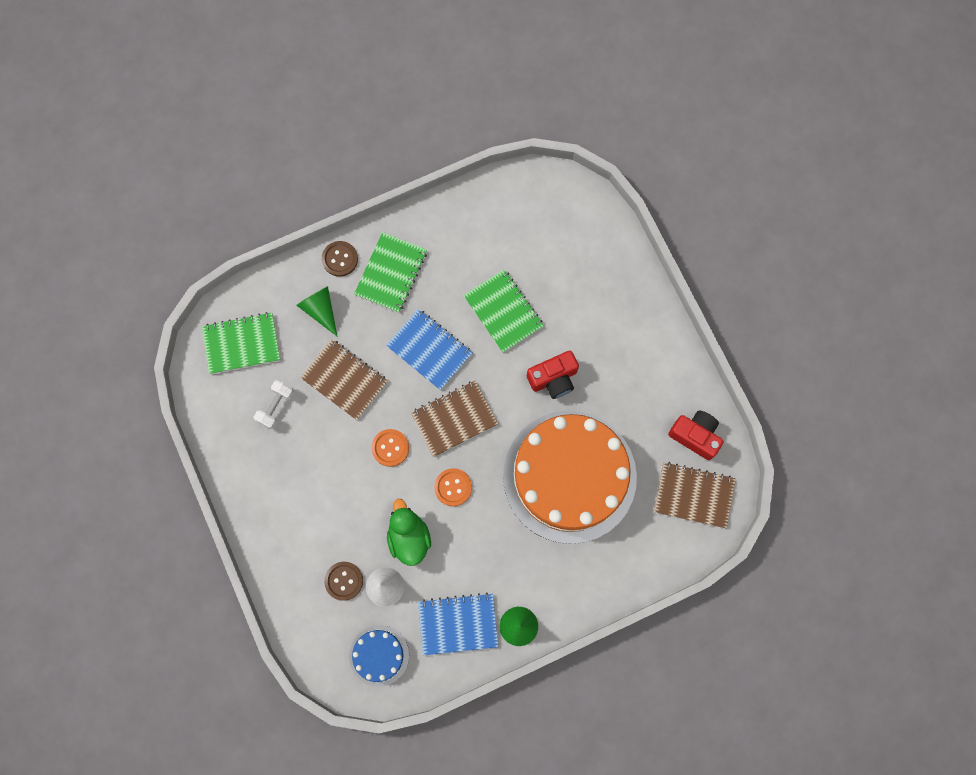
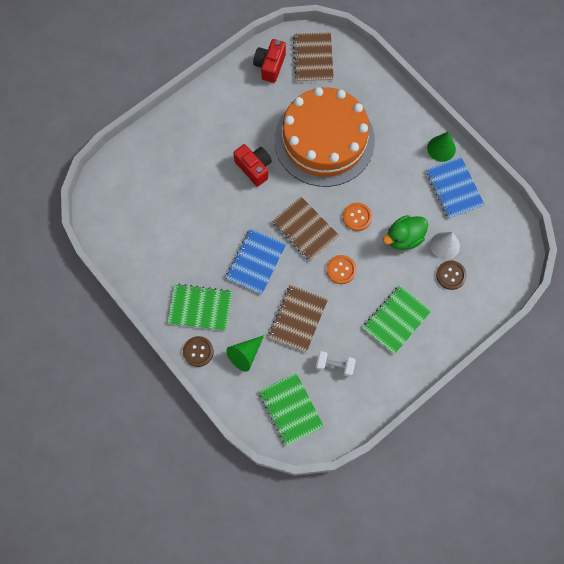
camera: 105 degrees left, 5 degrees down
(379, 655) = (494, 236): blue cake -> none
(503, 312) = (210, 216): green notebook -> green notebook (396, 320)

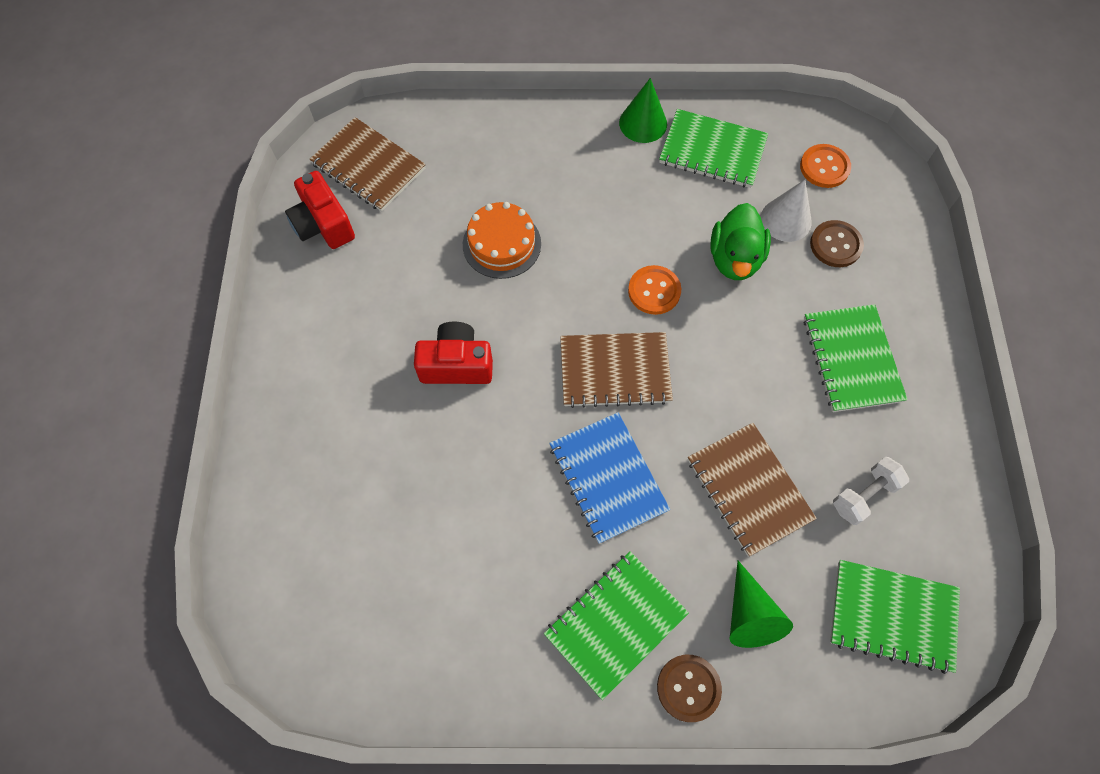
camera: 50 degrees left, 5 degrees down
(324, 140) = (502, 244): orange cake -> orange cake, size x0.43
(341, 270) = (717, 371): orange button -> orange button (824, 167)
(454, 188) = (712, 151): blue notebook -> green notebook

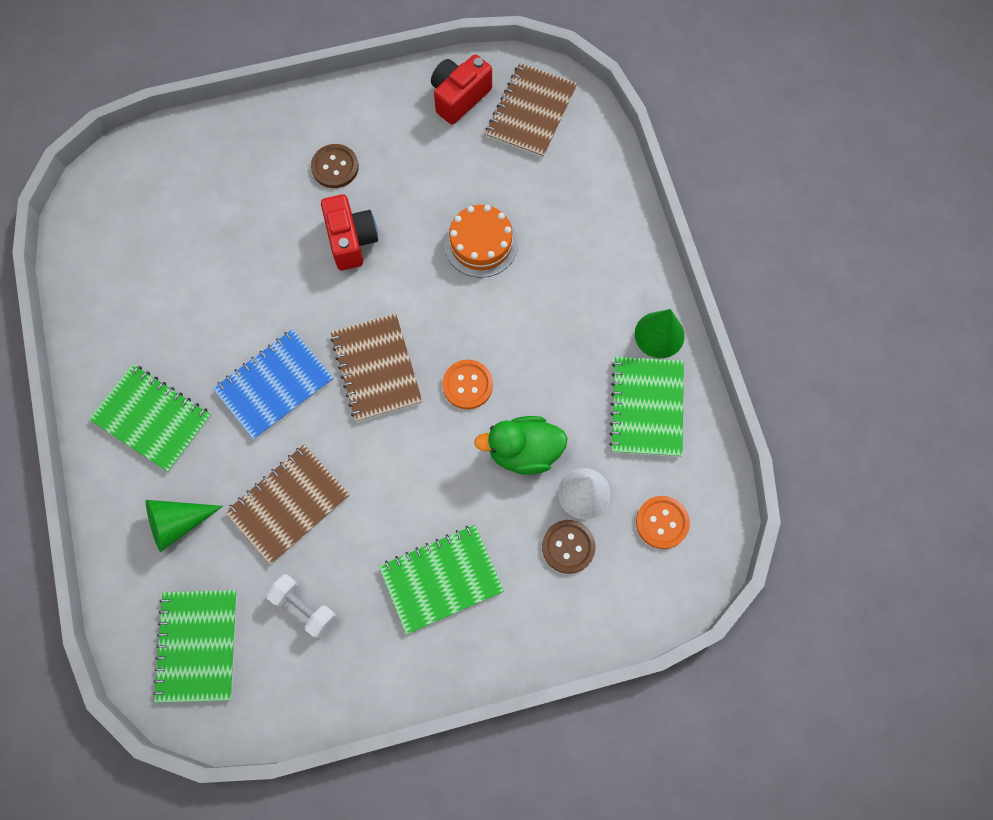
camera: 75 degrees right, 5 degrees up
(688, 688) = (111, 485): brown button -> brown button (335, 167)

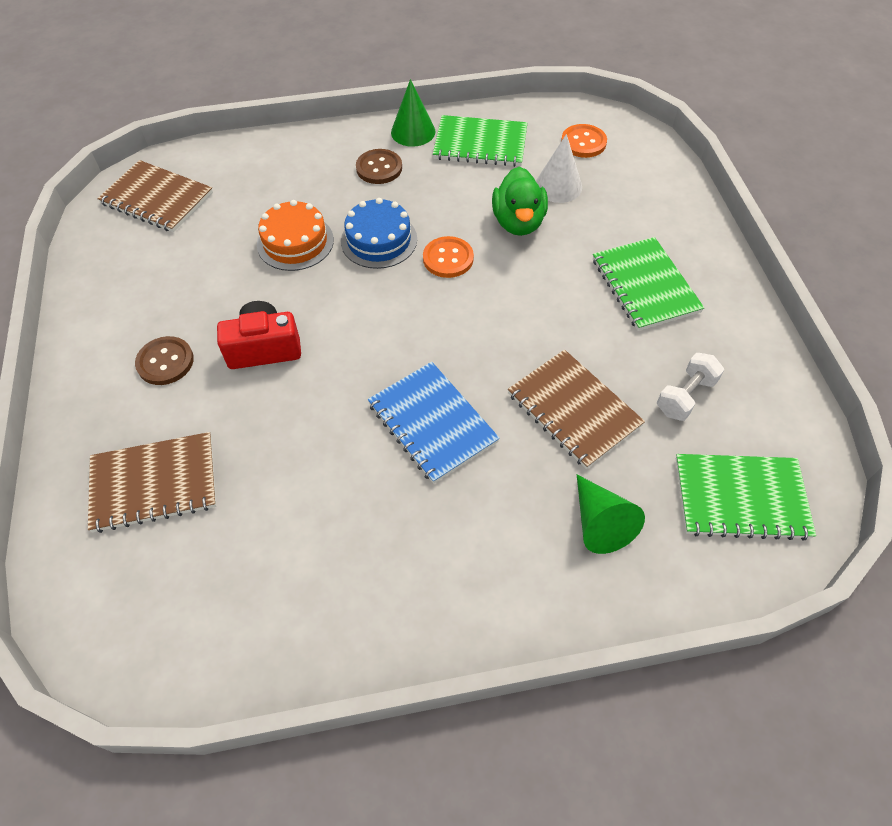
camera: 85 degrees left, 15 degrees down
(152, 419) = (464, 556): green notebook -> none
(376, 369) = (422, 329): brown notebook -> brown notebook (154, 483)
(459, 97) = (116, 251): red camera -> none
(489, 318) = (379, 240): none -> blue cake
(568, 547) = (608, 199): brown button -> brown button (379, 168)

